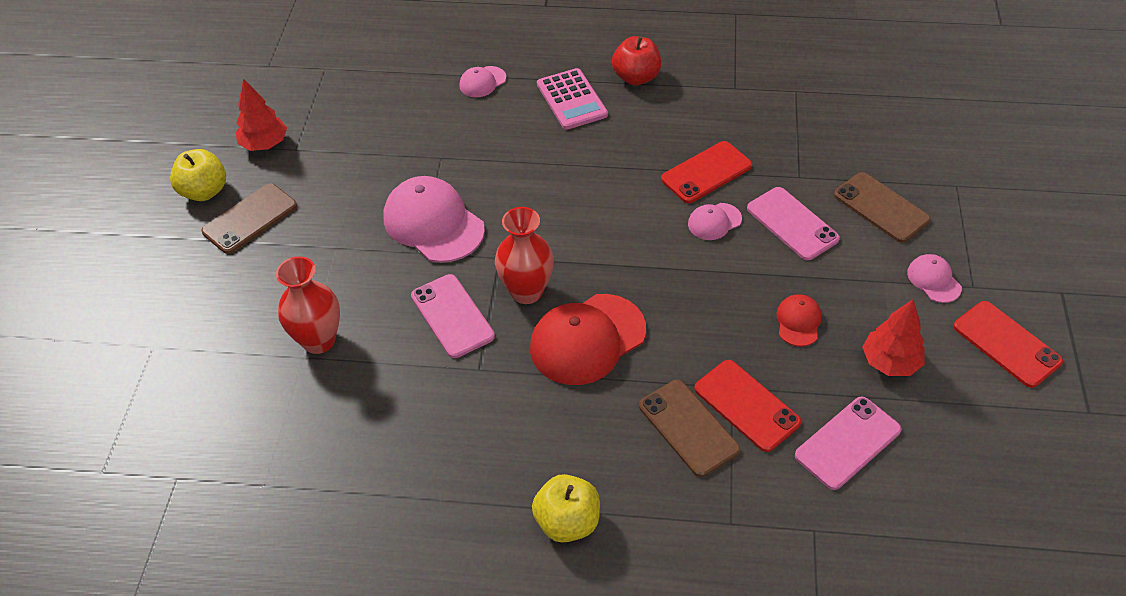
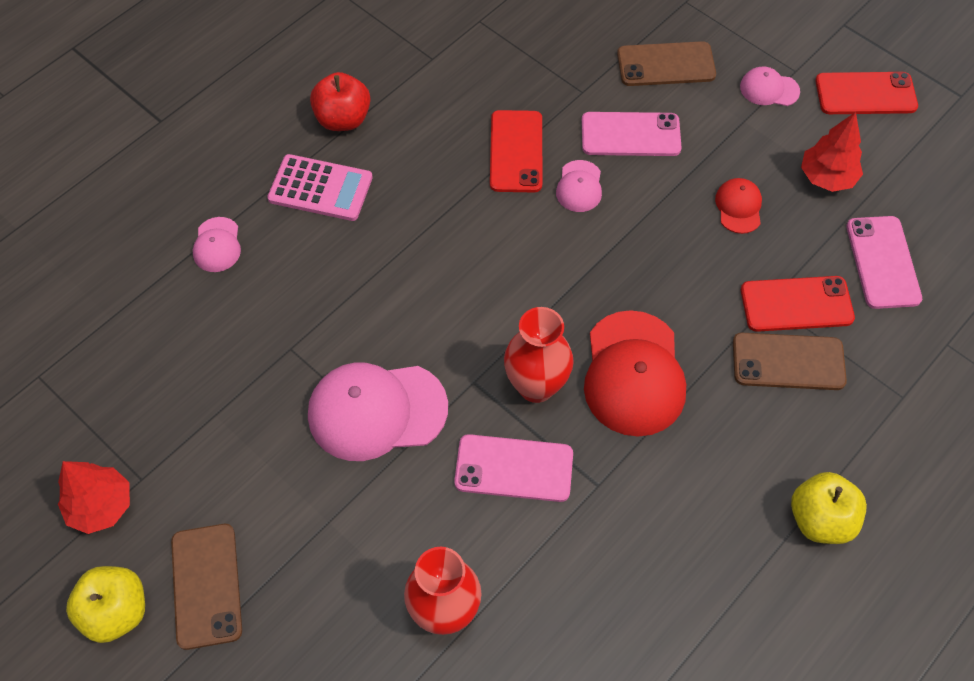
camera: 55 degrees left, 10 degrees up
(798, 321) = (738, 207): red cap -> red cap turned 45 degrees clockwise

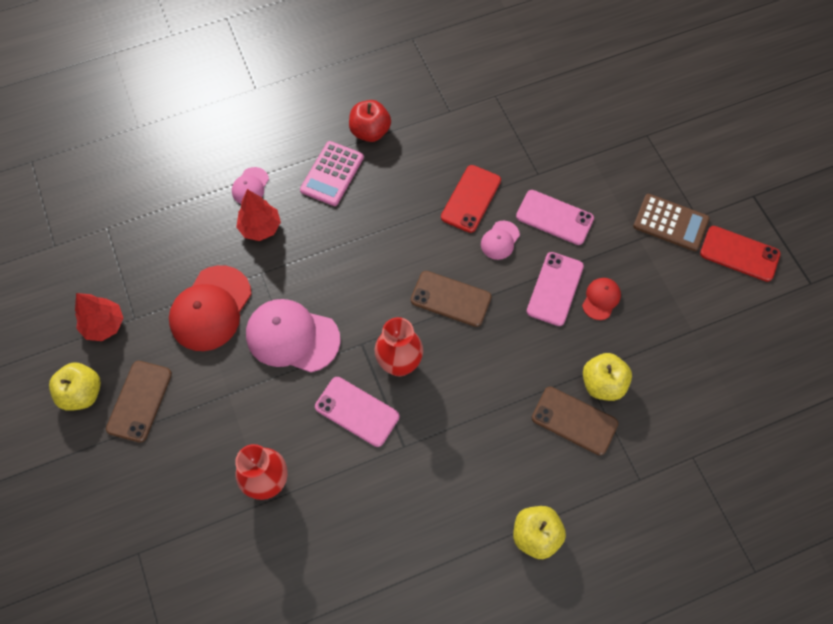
camera: 25 degrees right, 5 degrees up
(320, 188) = (332, 174): pink calculator -> pink calculator turned 75 degrees clockwise
(633, 374) = (466, 383): red cap -> red cap (210, 308)
(666, 64) = (607, 176): brown phone -> brown phone (450, 299)
(769, 89) = (670, 223): pink cap -> brown calculator
(796, 304) = (602, 384): red phone -> yellow apple
(826, 177) = (675, 303): red tree -> red tree (260, 227)
(883, 262) = (680, 380): pink phone -> pink phone (555, 289)

